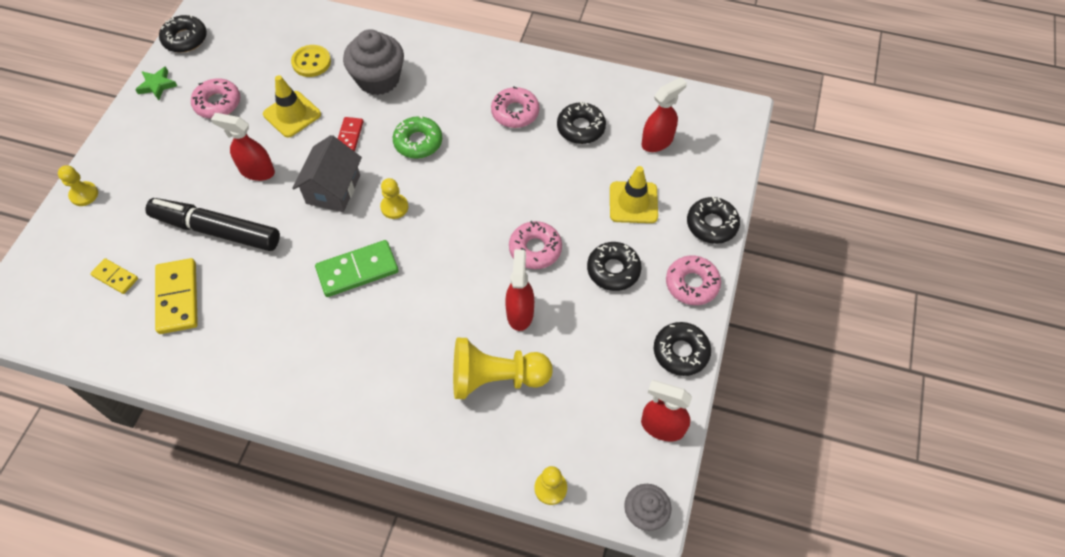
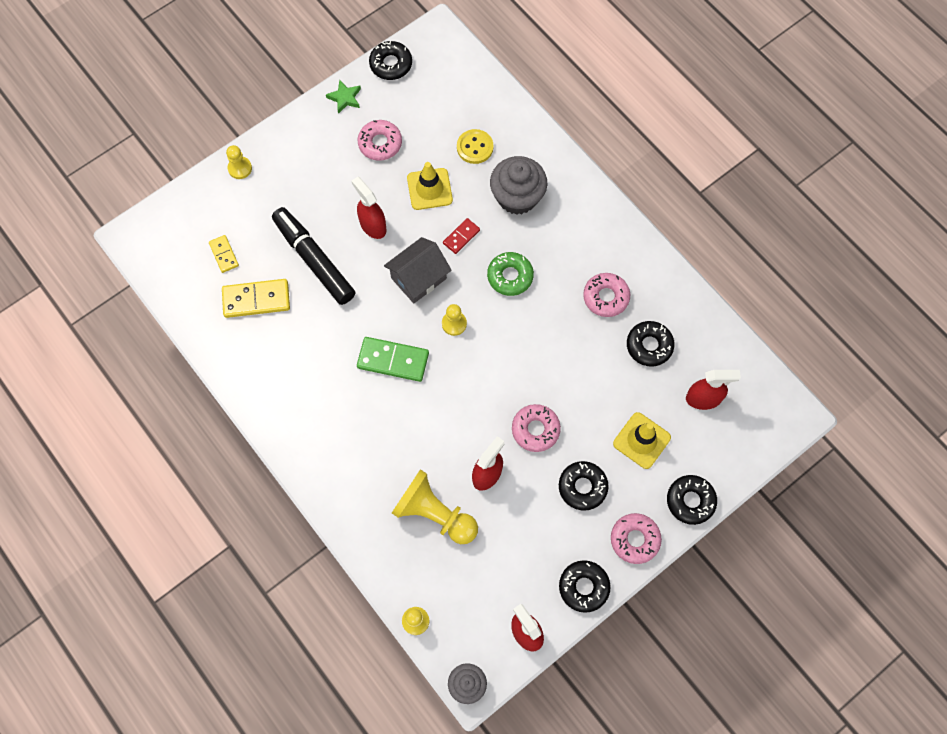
camera: 35 degrees right, 10 degrees up
(178, 297) = (256, 300): yellow domino -> yellow domino turned 60 degrees clockwise

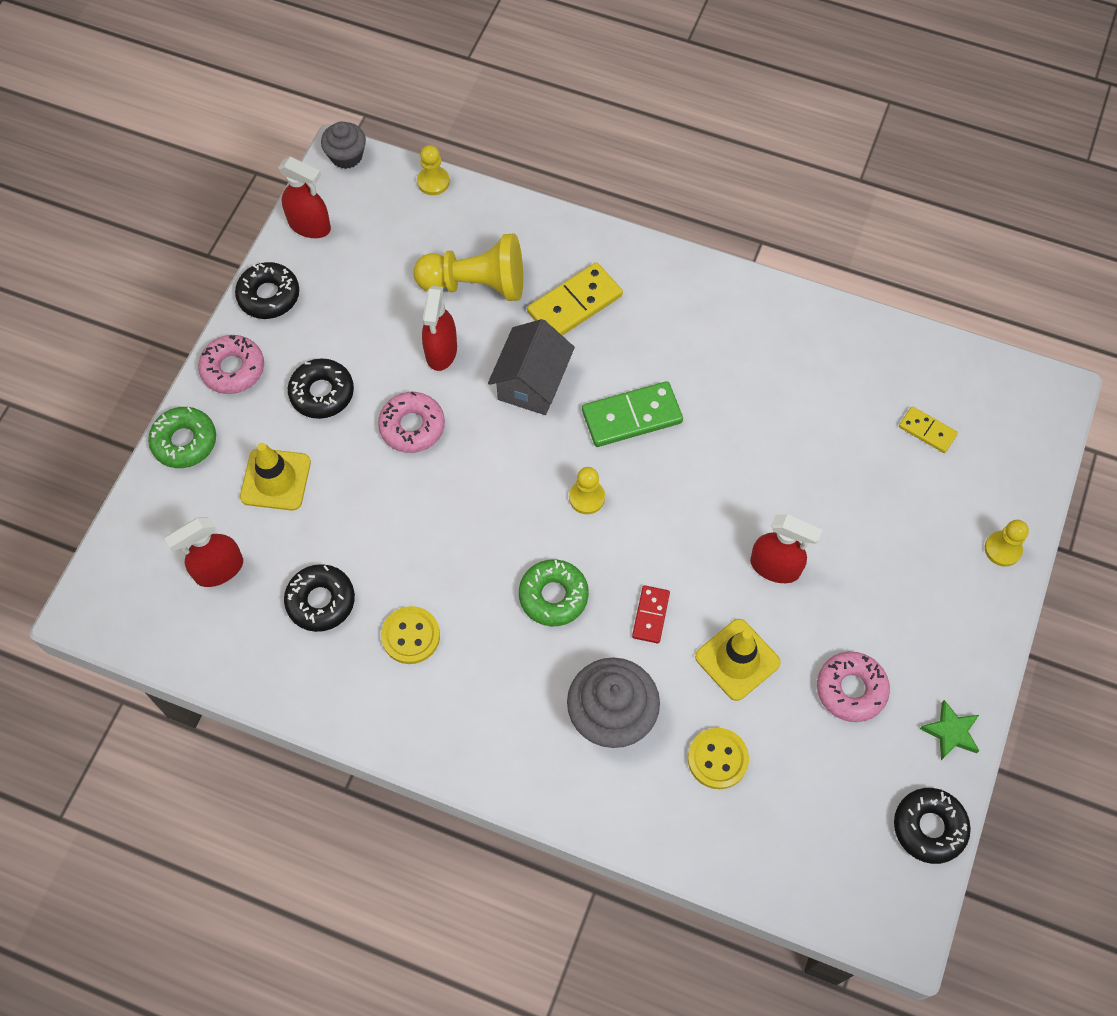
camera: 150 degrees right, 5 degrees down
(256, 300) = (844, 400): yellow domino -> yellow domino (574, 304)
(314, 260) = (814, 483): black marker -> none
(418, 278) = (668, 530): grey house -> grey house (532, 383)
(606, 297) = (410, 636): pink donut -> yellow button
(690, 501) = (184, 442): black donut -> green donut

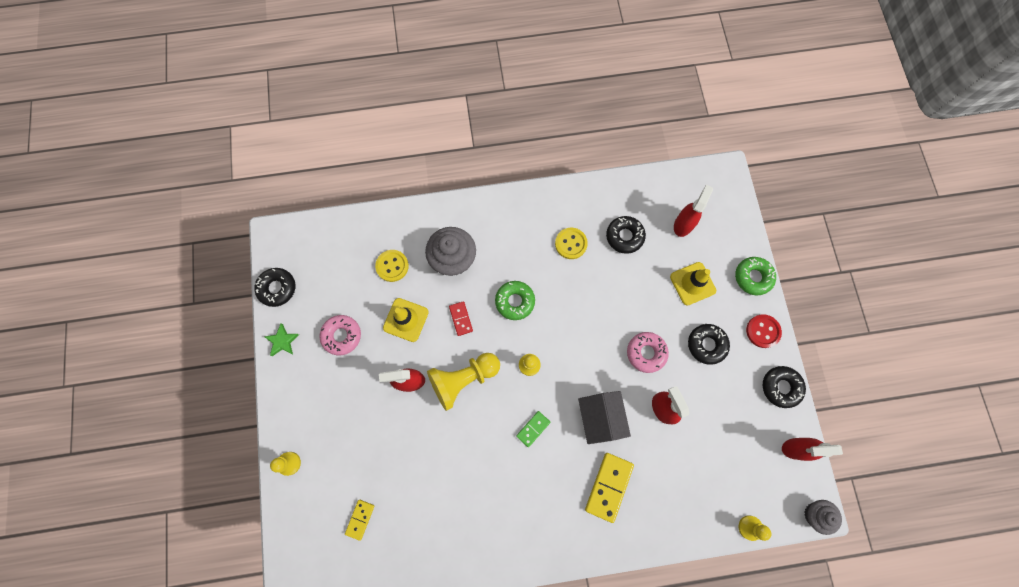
camera: 150 degrees right, 10 degrees up
(233, 369) = (763, 331): pink donut -> red button
(476, 284) = (673, 466): yellow pawn -> yellow pawn (463, 379)
(632, 416) = (533, 429): green domino -> green domino, size x0.57
(927, 431) = (360, 519): yellow domino -> yellow domino turned 75 degrees counterclockwise

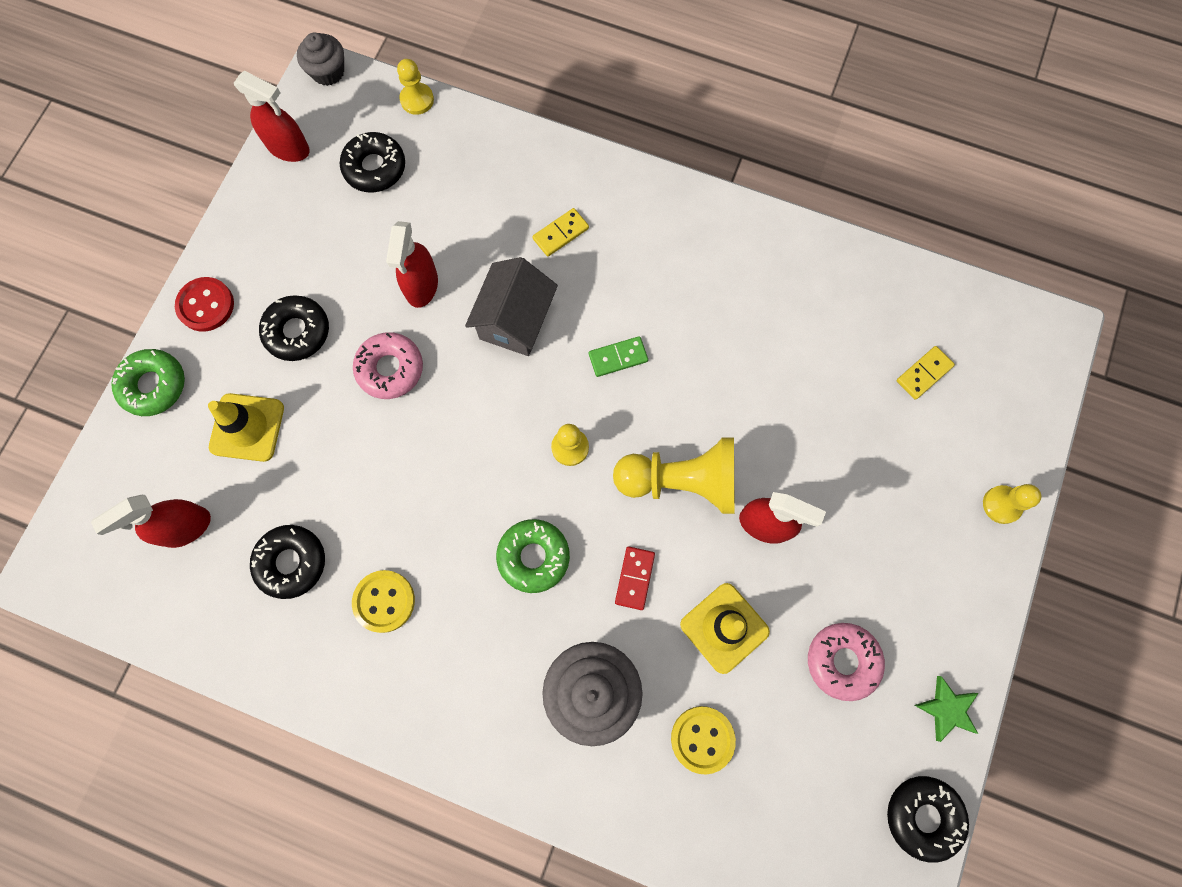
camera: 150 degrees left, 0 degrees up
(609, 487) = (560, 233): yellow domino -> yellow domino, size x0.57
(781, 387) = (244, 224): black donut -> black donut (375, 168)

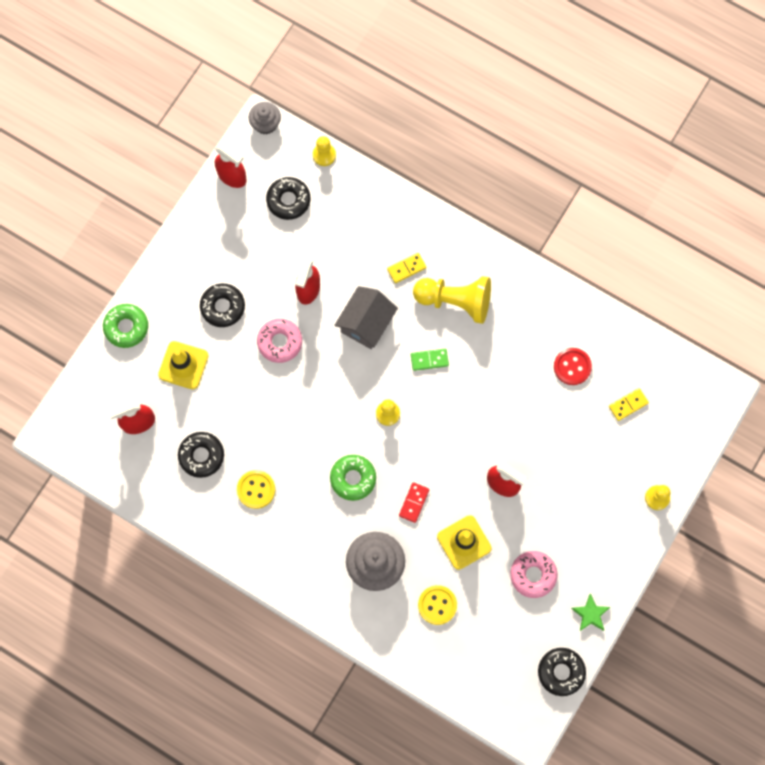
camera: 10 degrees right, 0 degrees up
(206, 305) = (165, 279): red button -> red button (572, 367)
(681, 481) = (455, 447): yellow pawn -> yellow pawn (455, 301)

